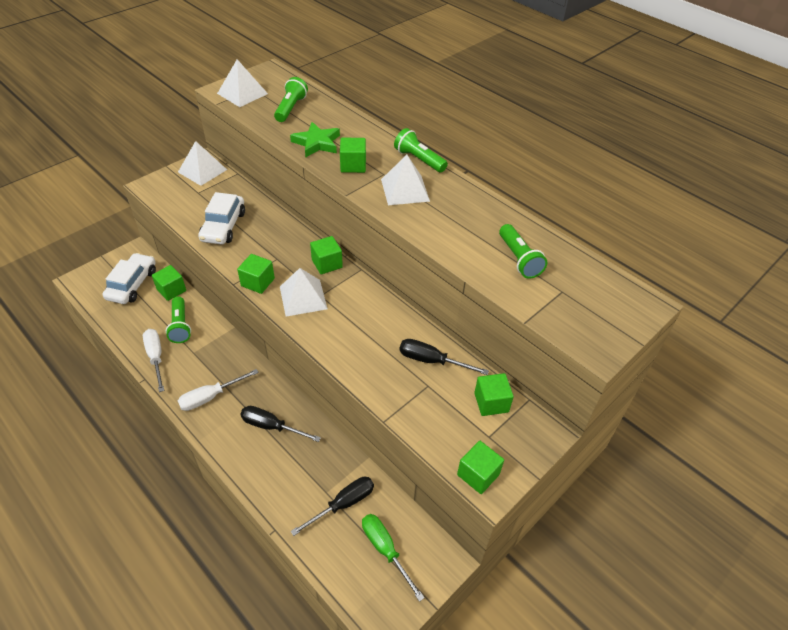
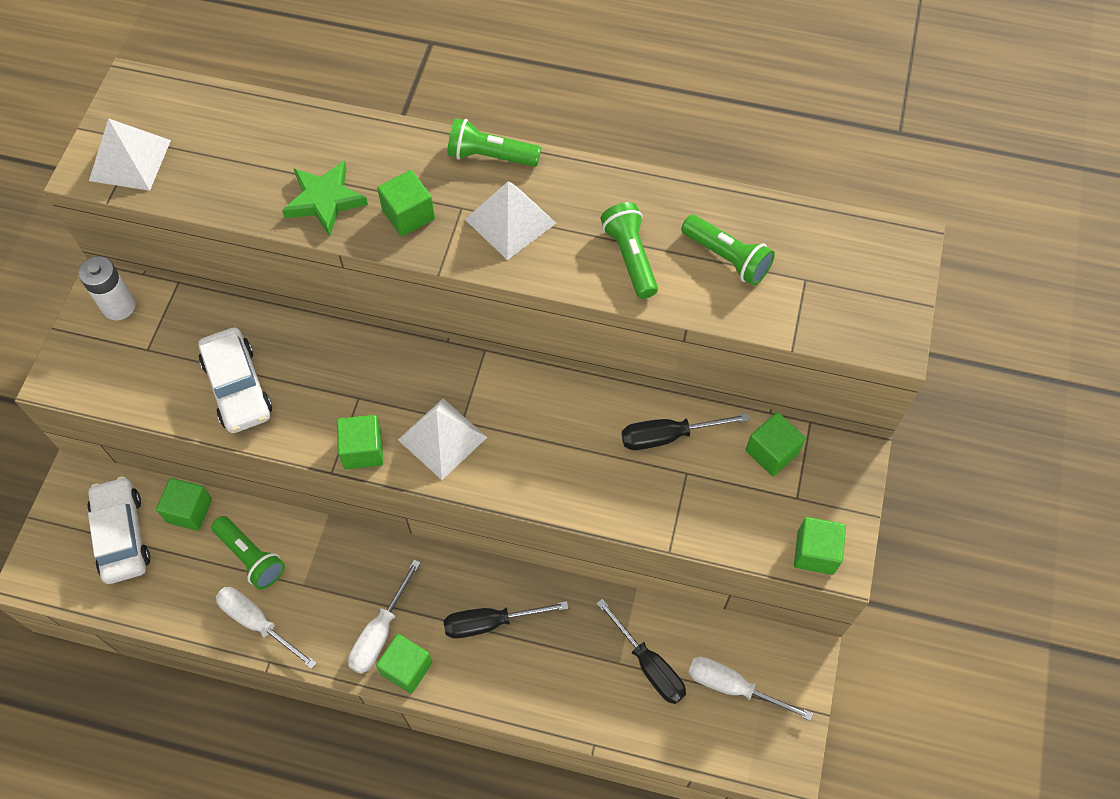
camera: 30 degrees left, 15 degrees up
(202, 170) = (119, 306): white pyramid -> white battery
(291, 108) = (231, 152): green flashlight -> green flashlight (630, 257)
(327, 264) = (433, 367): green cube -> green cube (406, 668)
(343, 504) = (649, 665): black screwdriver -> black screwdriver turned 120 degrees clockwise
(385, 550) = (733, 687): green screwdriver -> white screwdriver

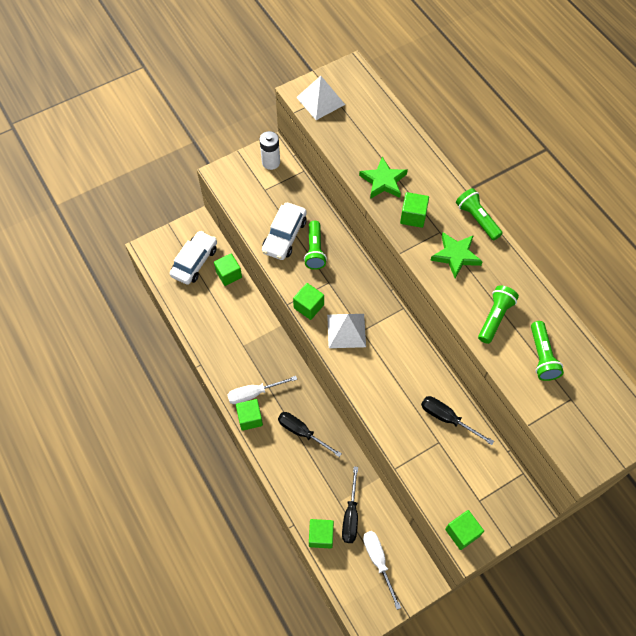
camera: 45 degrees right, 0 degrees up
(251, 557) = (234, 315): green flashlight -> green flashlight (315, 250)
(257, 623) = (211, 345): white screwdriver -> none
(510, 221) = (456, 256): white pyramid -> green star
(772, 452) = (489, 470): green cube -> green cube (321, 536)

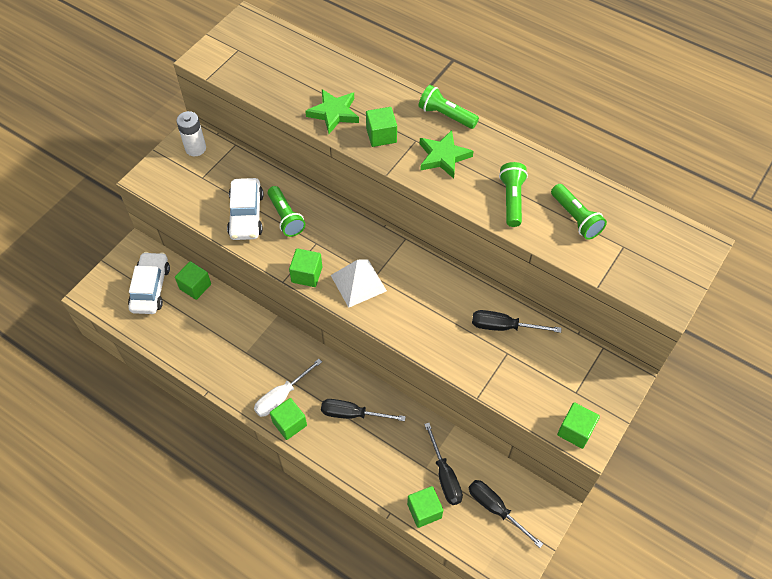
camera: 25 degrees left, 5 degrees down
(320, 100) = (228, 59): white pyramid -> none
(378, 561) = (495, 509): white screwdriver -> black screwdriver

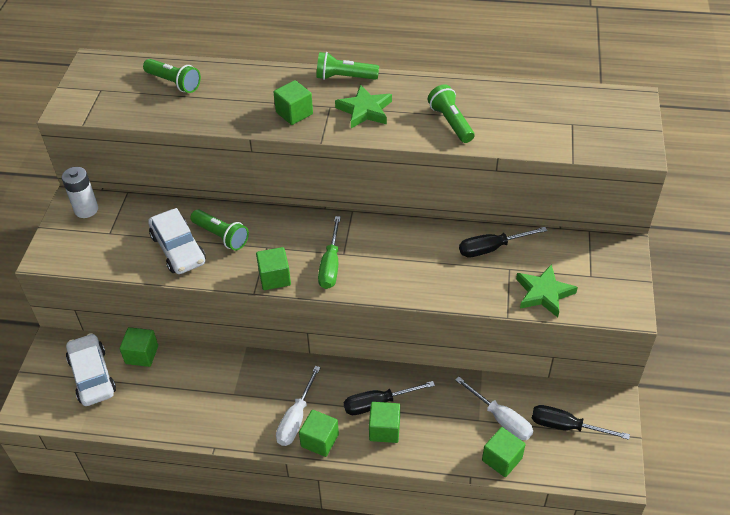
camera: 25 degrees left, 10 degrees down
(334, 113) = (235, 110): green star -> green star (544, 293)
(358, 283) = (331, 265): white pyramid -> green screwdriver
(444, 475) = (501, 419): black screwdriver -> white screwdriver
(575, 218) = (516, 117): green flashlight -> green flashlight (174, 83)
(575, 431) = (611, 307): green cube -> green cube (384, 429)

